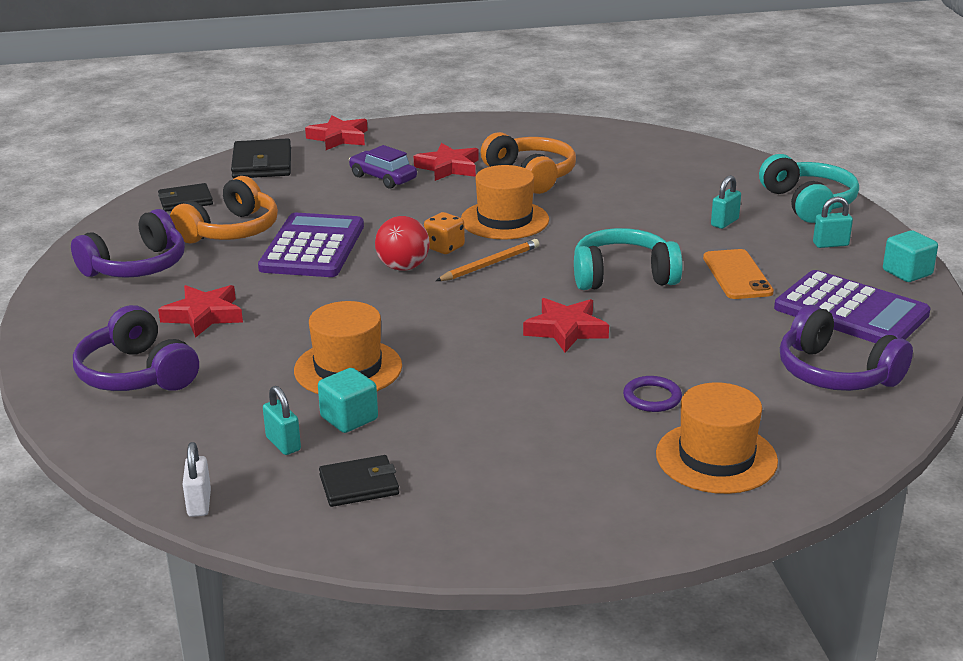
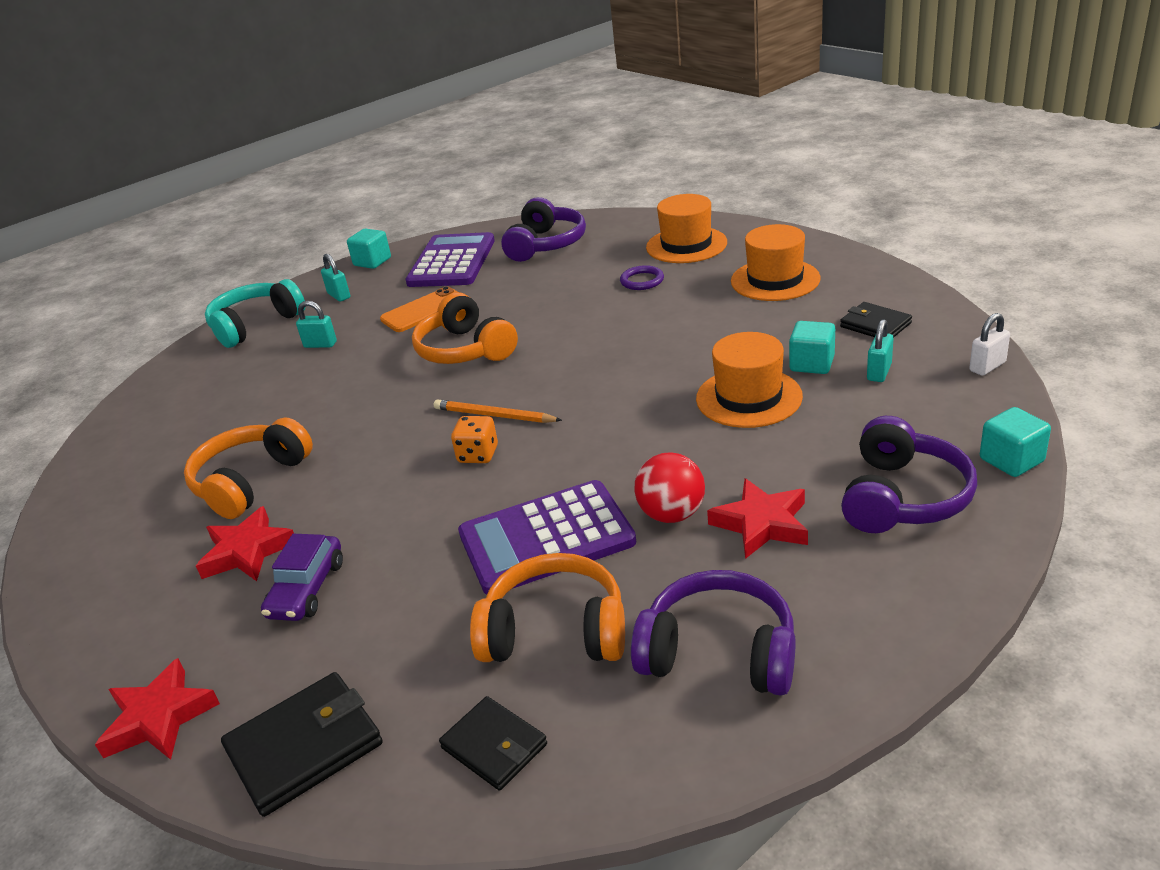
camera: 115 degrees left, 5 degrees up
(89, 437) = (1011, 460): none -> turquoise cube
(403, 267) = (542, 458): red ball -> red ball (671, 514)
(504, 220) = (385, 449): orange hat -> orange hat (775, 280)
(566, 330) = (581, 339): red star -> none
(623, 276) = (465, 350): turquoise headphones -> orange headphones

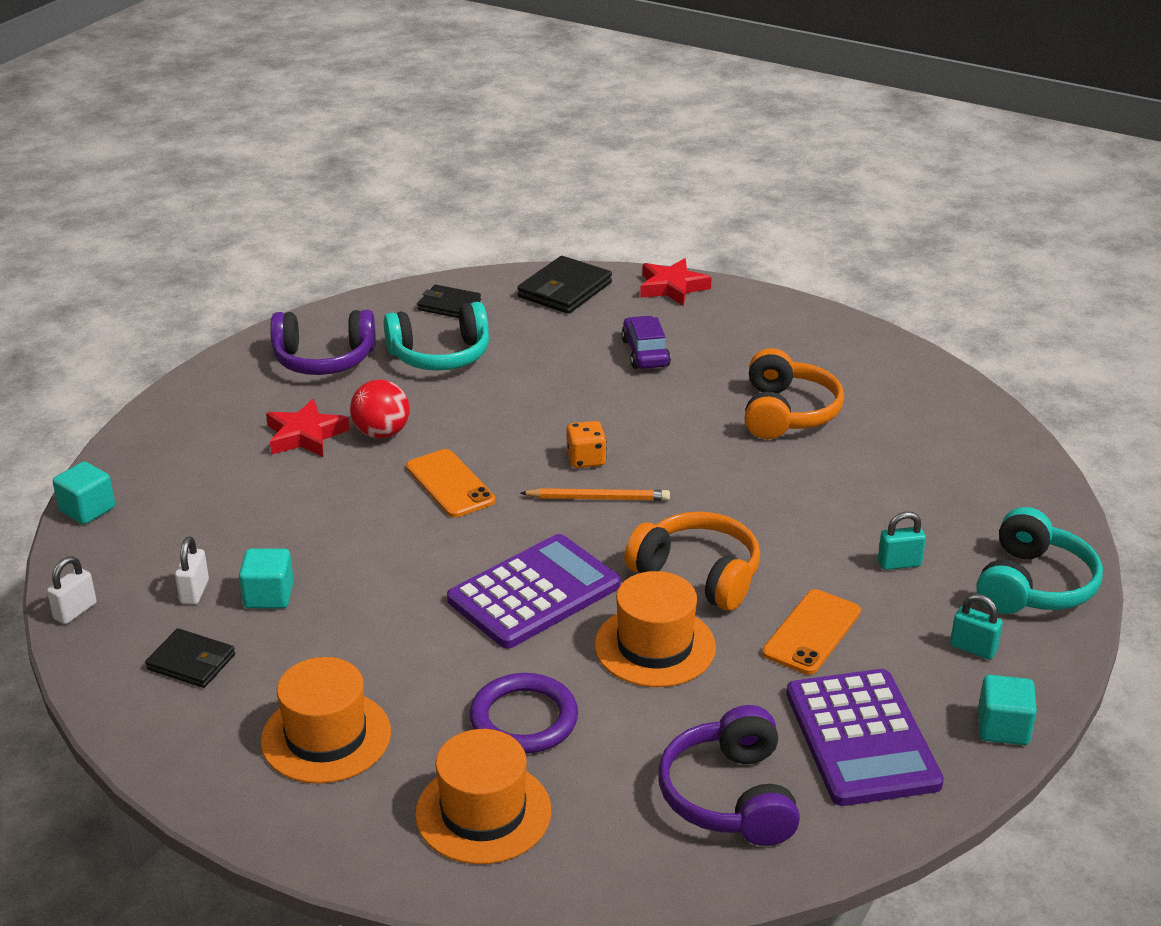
camera: 155 degrees right, 0 degrees up
(247, 551) = (722, 367): red star -> none
(546, 538) = (479, 405): purple calculator -> purple calculator (534, 592)
(555, 631) = (440, 355): orange headphones -> turquoise headphones
(621, 445) = (450, 484): none -> orange phone
(642, 281) = (524, 719): purple ring -> purple ring, size x1.63
(748, 397) = (334, 546): orange hat -> orange hat (655, 646)
(879, 372) = (194, 592): turquoise padlock -> white padlock
(903, 497) = (188, 468): purple headphones -> none

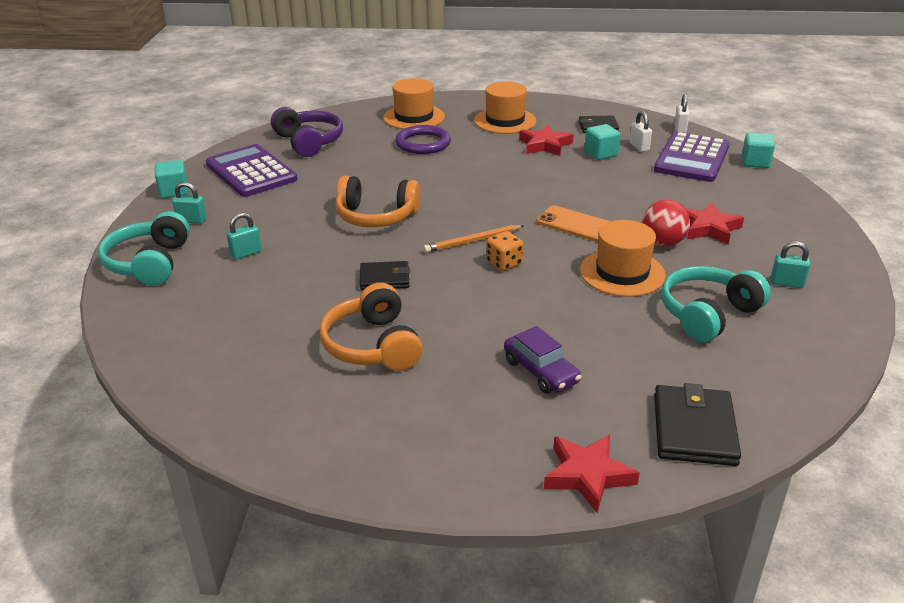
camera: 155 degrees right, 0 degrees up
(324, 360) = (787, 283): purple headphones -> turquoise padlock
(328, 645) = (545, 145): none -> red star
(449, 305) = (774, 370): black wallet -> black wallet (384, 278)
(534, 592) = (465, 186): purple calculator -> purple calculator (692, 158)
(655, 646) = (379, 180): orange hat -> orange hat (622, 273)
(811, 632) = (293, 206): orange phone -> none

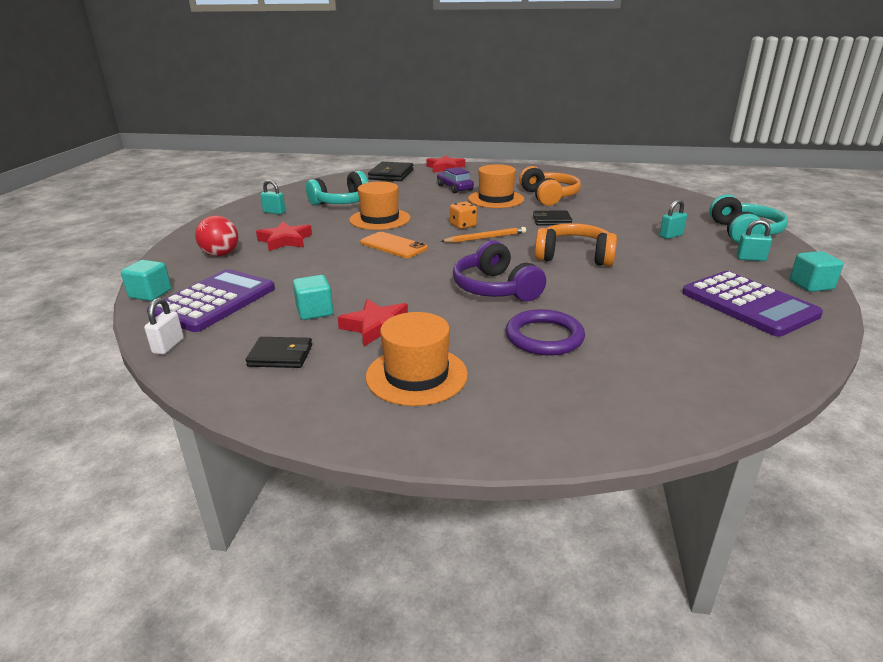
camera: 175 degrees left, 5 degrees down
(309, 142) = (713, 346): purple headphones -> purple headphones (495, 288)
(414, 117) = (570, 392): orange hat -> orange hat (496, 199)
(639, 147) = (258, 319): white padlock -> none
(662, 243) = (333, 233): red ball -> red ball (221, 254)

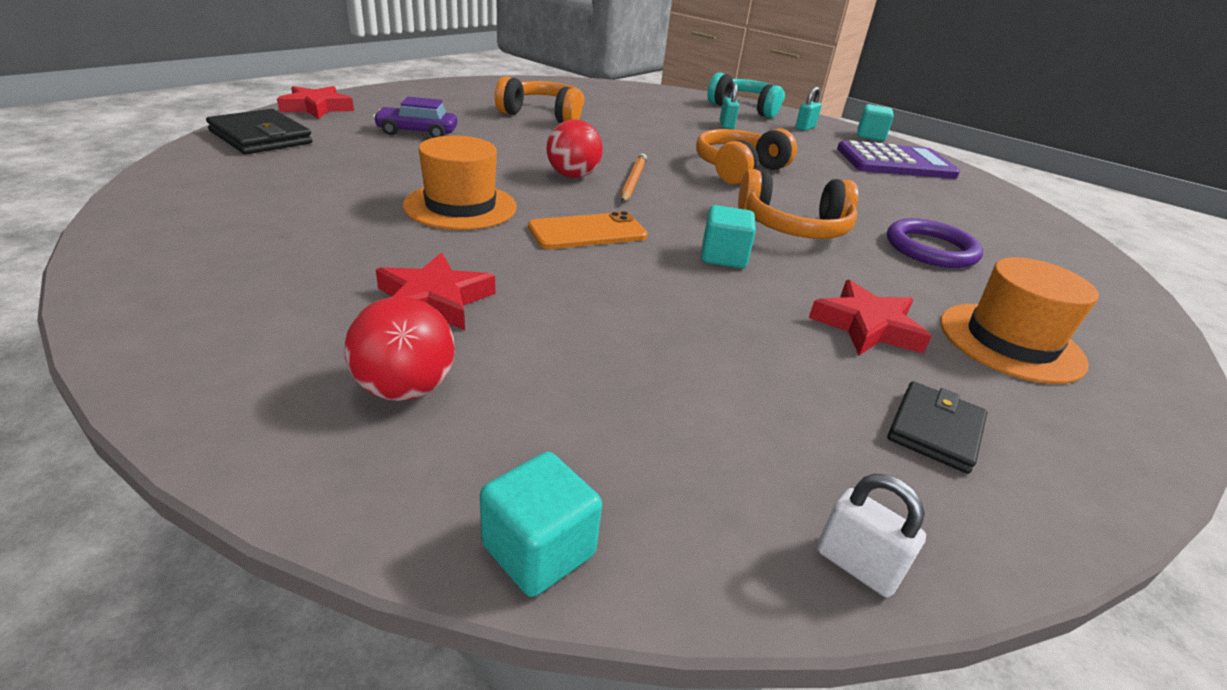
camera: 65 degrees left, 5 degrees up
(214, 301) = (665, 454): purple calculator -> none
(274, 212) = (244, 268): turquoise padlock -> none
(315, 311) = (787, 358): turquoise cube -> turquoise cube (723, 257)
(343, 202) = (323, 203): turquoise headphones -> none
(463, 225) = (572, 176): orange dice -> red ball
(495, 288) = (793, 228): purple headphones -> orange headphones
(496, 199) = (506, 133): orange hat -> none
(551, 220) = (622, 140): black wallet -> none

